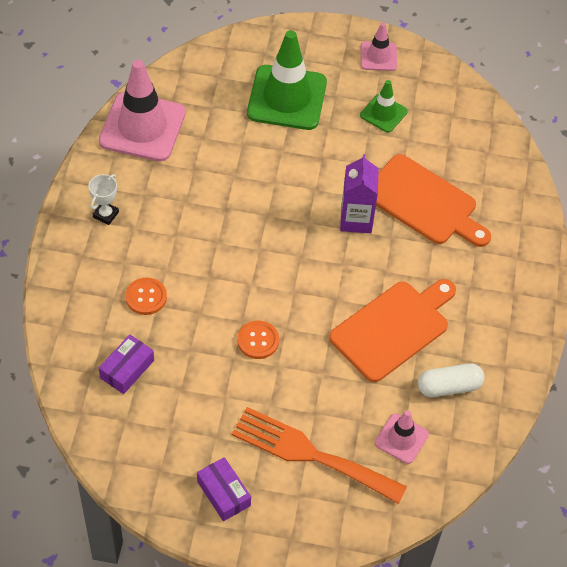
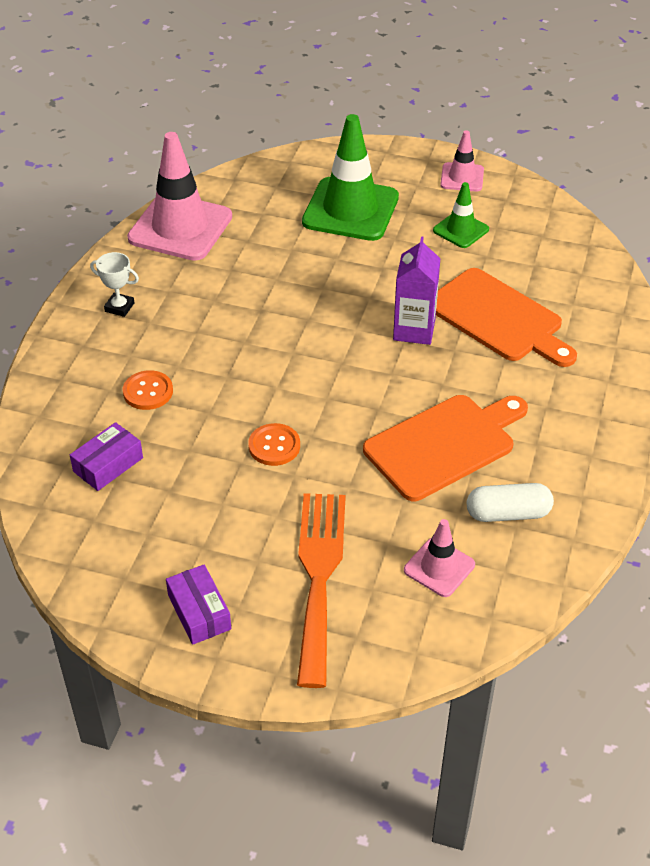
camera: 10 degrees right, 10 degrees down
(106, 214) = (119, 307): white trophy -> white trophy turned 75 degrees clockwise
(310, 454) = (319, 576): orange fork -> orange fork turned 60 degrees clockwise

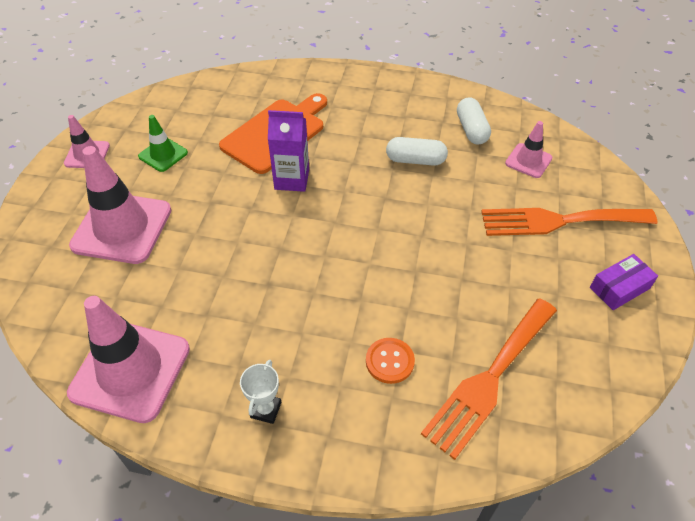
camera: 95 degrees left, 5 degrees up
(108, 465) = (489, 379): purple box -> orange fork
(274, 446) = (439, 258): orange button -> none
(350, 210) = (122, 228): green traffic cone -> pink traffic cone
(444, 444) = (415, 160): orange cutting board -> white capsule

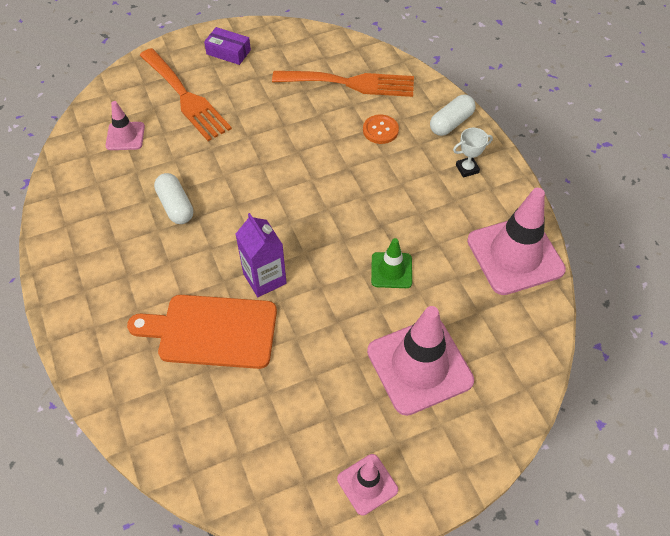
camera: 125 degrees left, 5 degrees up
(163, 154) = (312, 409): green traffic cone -> green traffic cone (391, 270)
(471, 130) = (106, 187): white capsule -> white capsule (451, 123)

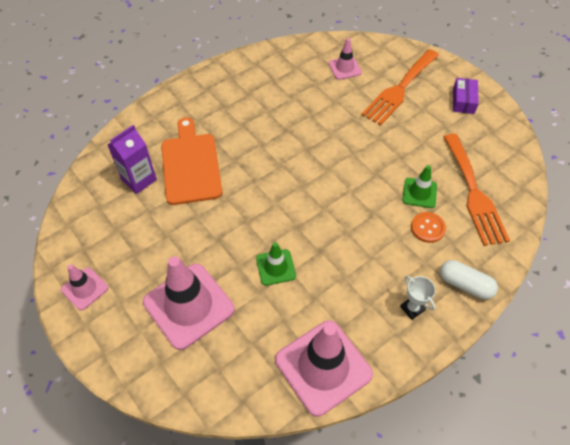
camera: 75 degrees right, 0 degrees up
(176, 206) = (291, 114): white capsule -> none
(264, 278) = (243, 184): purple carton -> purple carton (139, 179)
(336, 123) = (419, 193): none -> green traffic cone

